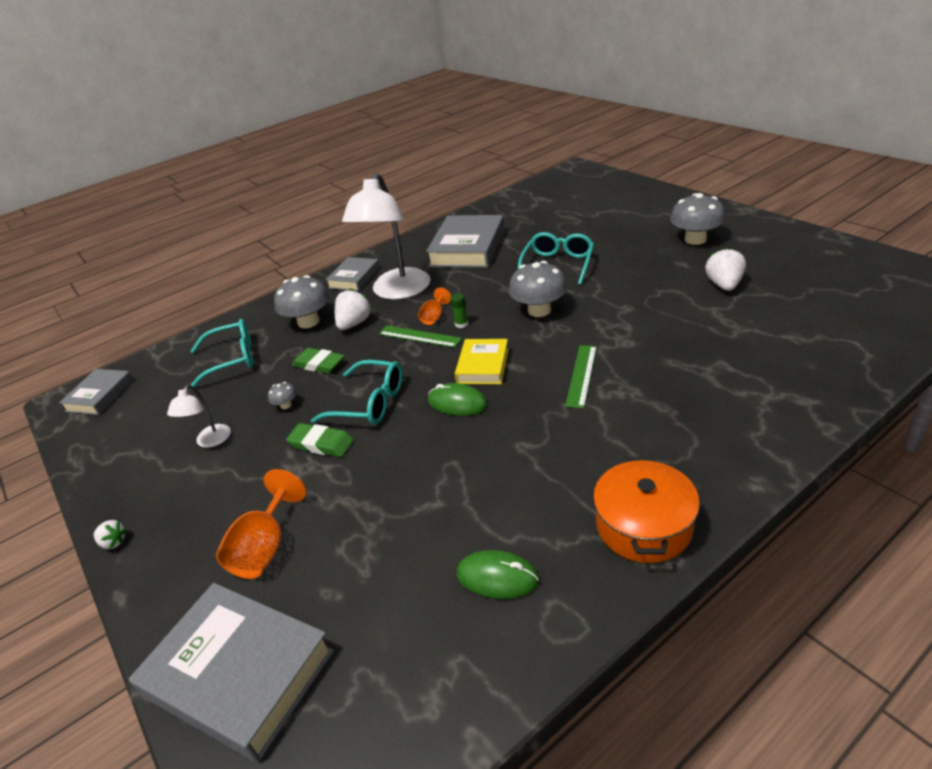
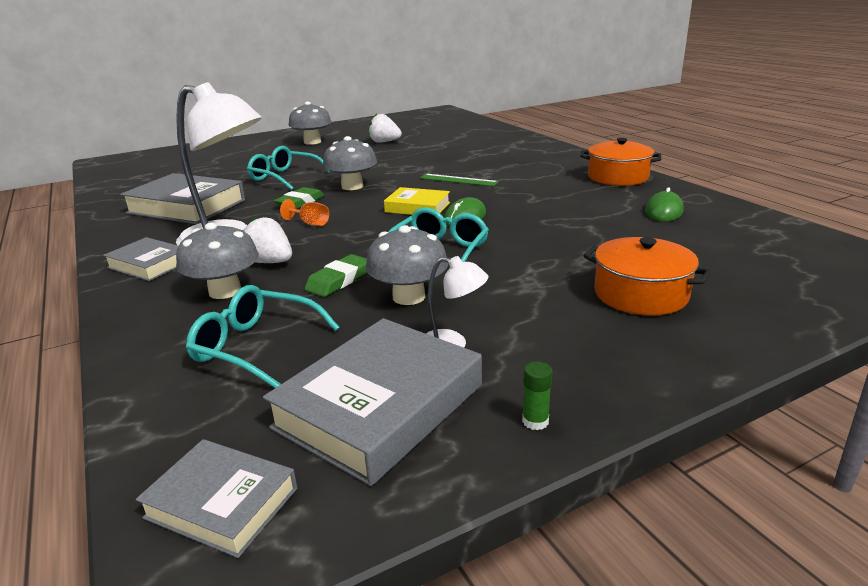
camera: 85 degrees left, 10 degrees down
(114, 542) = (636, 401): white strawberry -> none
(232, 359) = (256, 346): turquoise glasses -> turquoise glasses turned 60 degrees counterclockwise
(239, 673) = (784, 296): grey book -> grey book (379, 406)
(265, 547) = (640, 294): orange goblet -> orange pot
(286, 405) = (409, 297): grey mushroom -> grey mushroom, size x2.23
(321, 444) = (493, 273): green eraser -> green eraser (300, 202)
(419, 336) = (339, 230): green ruler -> none
(461, 324) = (339, 213): green glue stick -> green glue stick (535, 421)

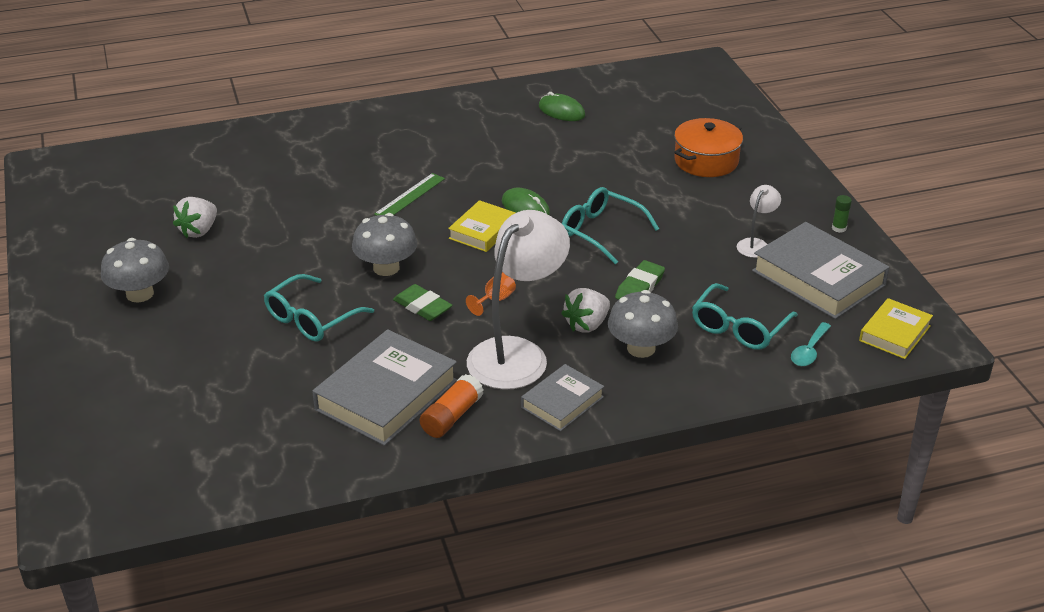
camera: 80 degrees left, 10 degrees up
(150, 228) = (451, 417): none -> orange glue stick
(192, 407) = (809, 351): none -> turquoise spoon
(221, 503) = (895, 333): grey book -> yellow book
(338, 280) = (639, 287): green eraser -> green eraser turned 75 degrees clockwise
(409, 297) = (681, 255): grey mushroom -> none
(618, 177) = (460, 108): orange pot -> none

